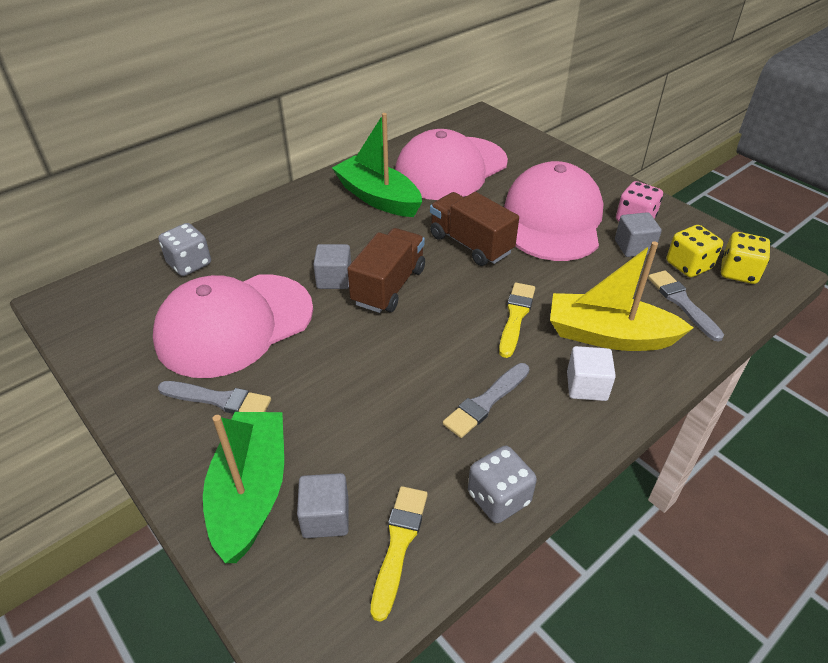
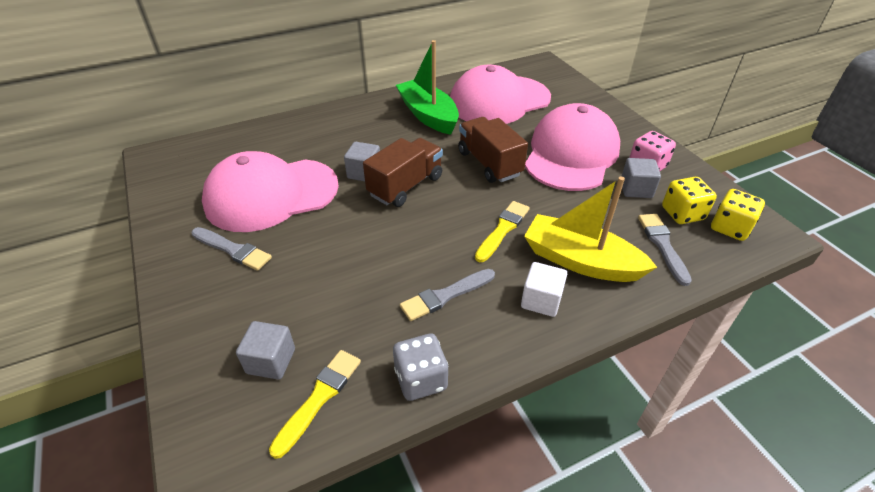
camera: 15 degrees right, 0 degrees up
(189, 264) = (259, 143): grey dice -> none
(251, 492) = (223, 327): green boat -> none

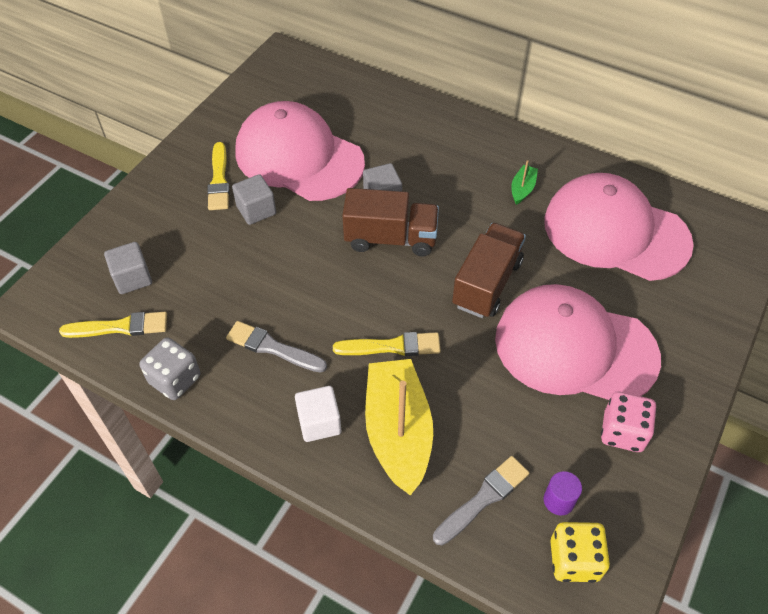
camera: 55 degrees right, 10 degrees up
(233, 250) = (219, 180): grey brush -> yellow brush
(428, 115) = (522, 189): green boat -> green boat, size x0.43
(571, 154) = (575, 347): pink cap -> pink cap turned 150 degrees counterclockwise
(636, 189) = (564, 437): grey cube -> grey cube (256, 210)
(682, 213) = (559, 500): yellow dice -> purple cylinder

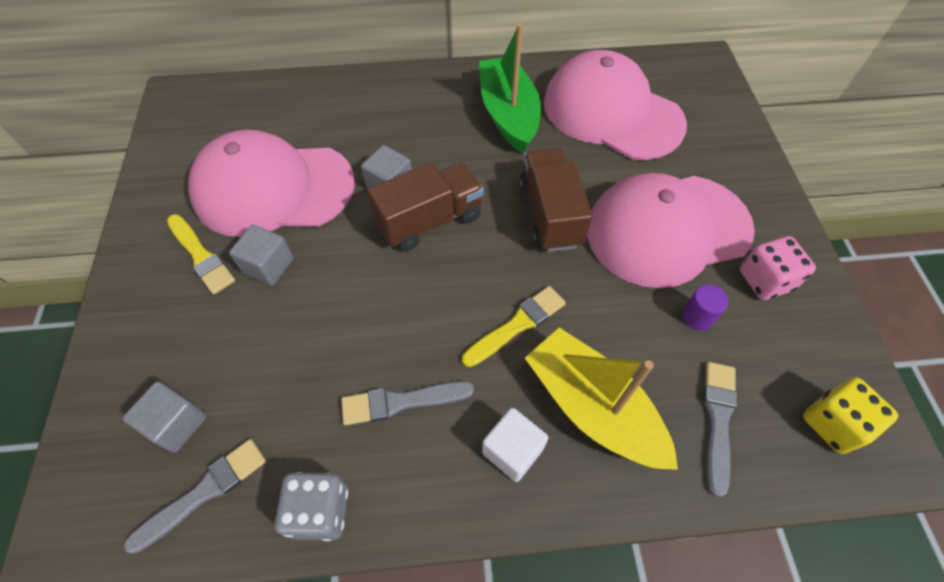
camera: 35 degrees left, 5 degrees up
(120, 327) = (204, 492): yellow brush -> grey brush
(522, 189) = (508, 114): green boat -> green boat, size x2.32
(559, 500) = (774, 376): purple cylinder -> purple cylinder (697, 316)
(615, 232) = (612, 112): pink cap -> pink cap turned 45 degrees clockwise

